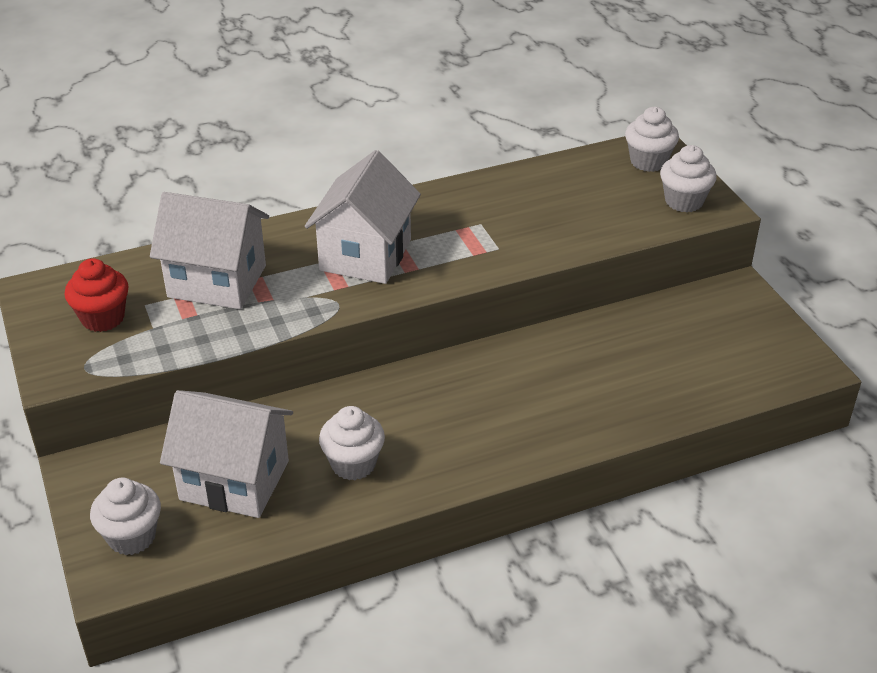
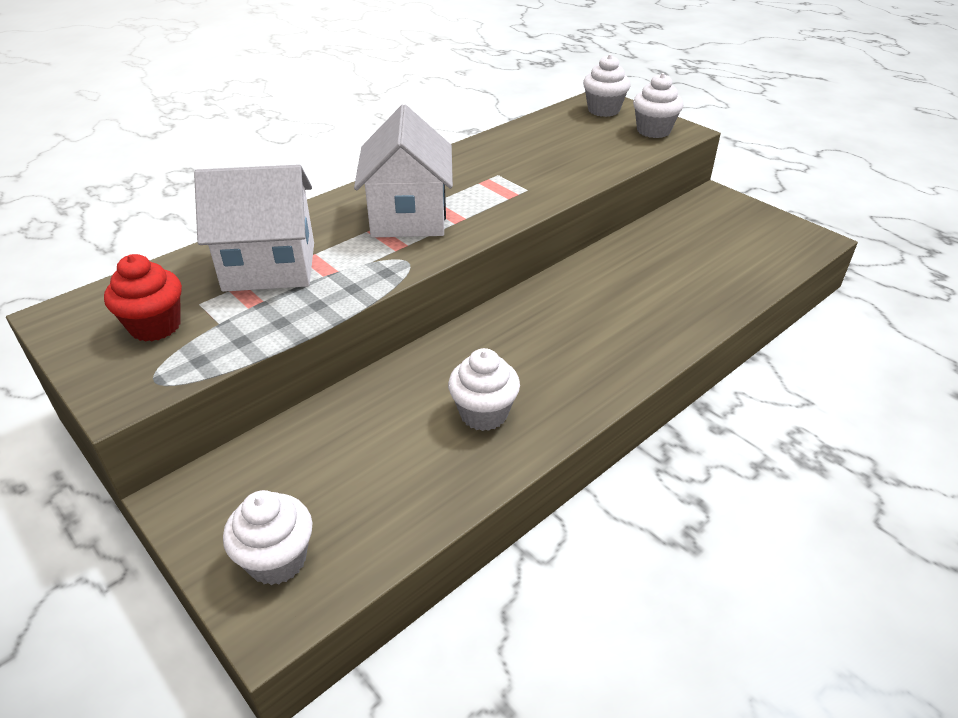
camera: 20 degrees left, 0 degrees up
(234, 480) = (367, 463): white house -> none

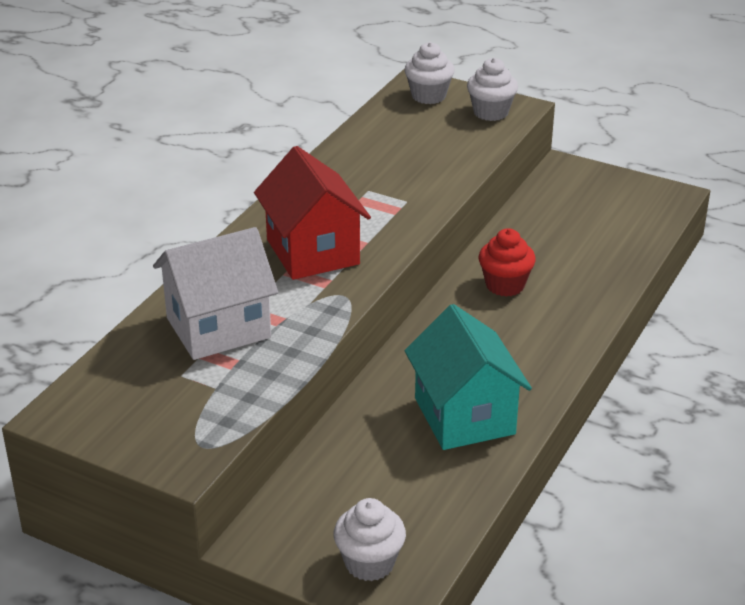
camera: 20 degrees left, 5 degrees down
(155, 326) = (159, 403): red cupcake -> red cupcake (505, 285)
(408, 217) = (313, 252): white house -> red house
(483, 413) = (464, 416): white cupcake -> turquoise house

